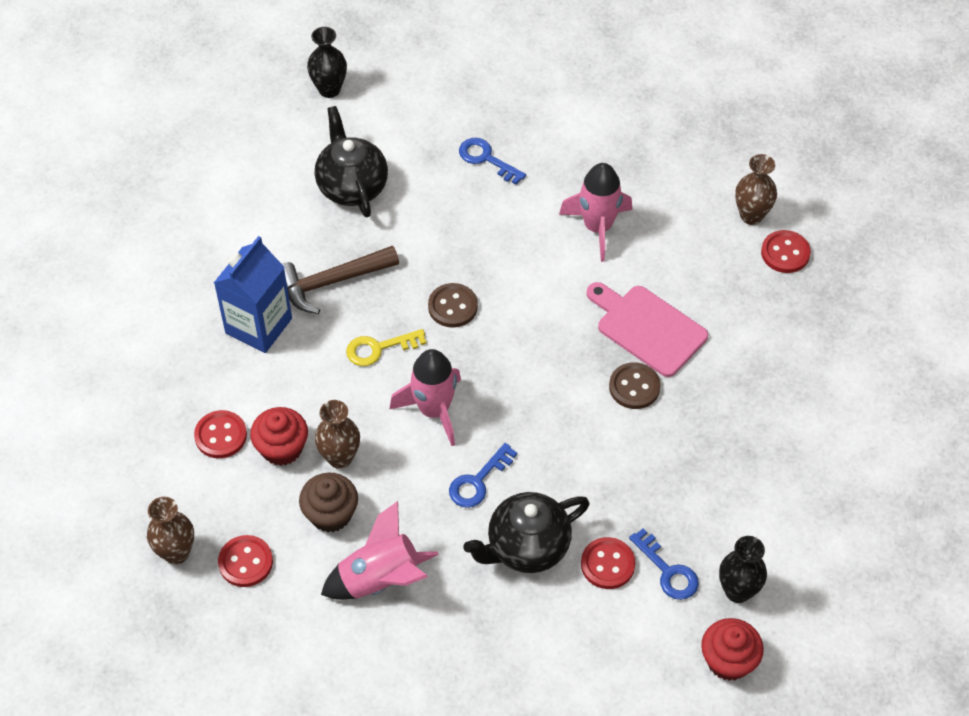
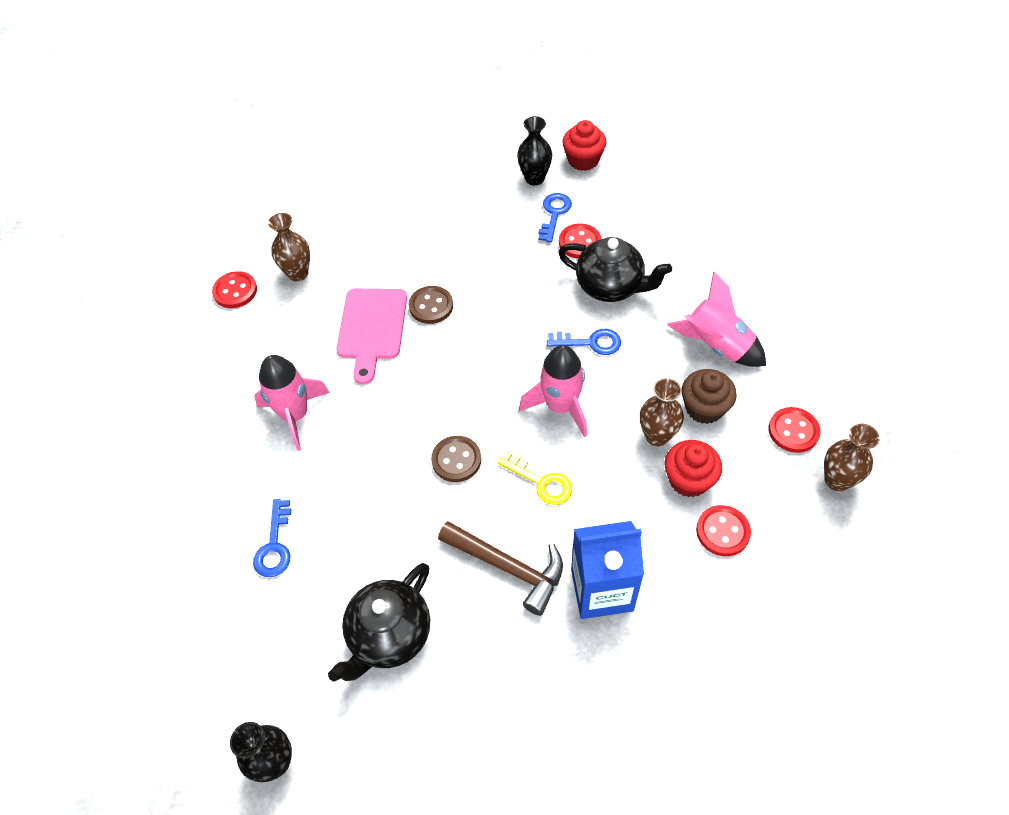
camera: 125 degrees left, 0 degrees up
(751, 215) = (210, 328): brown vase -> brown vase (298, 273)

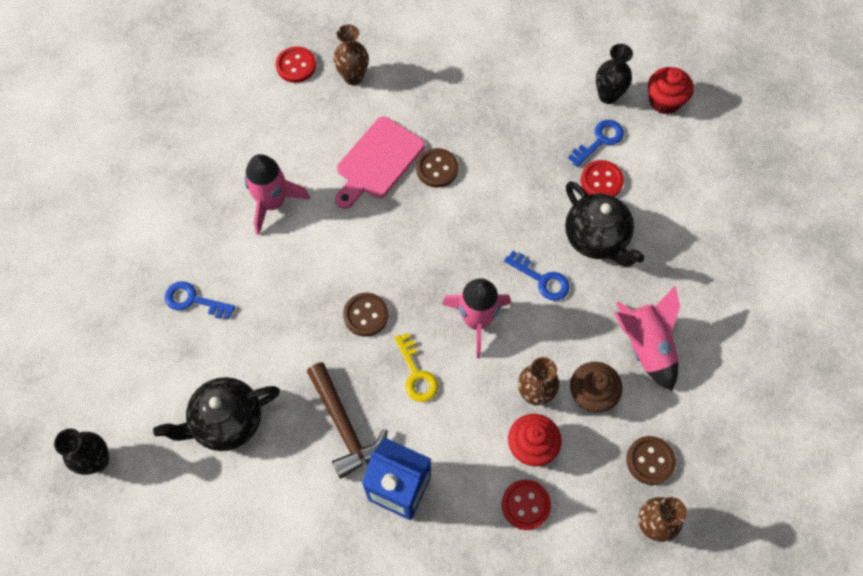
camera: 30 degrees right, 10 degrees up
(275, 545) = (194, 300): blue key -> blue key turned 75 degrees clockwise
(793, 431) = (650, 461): red button -> brown button

